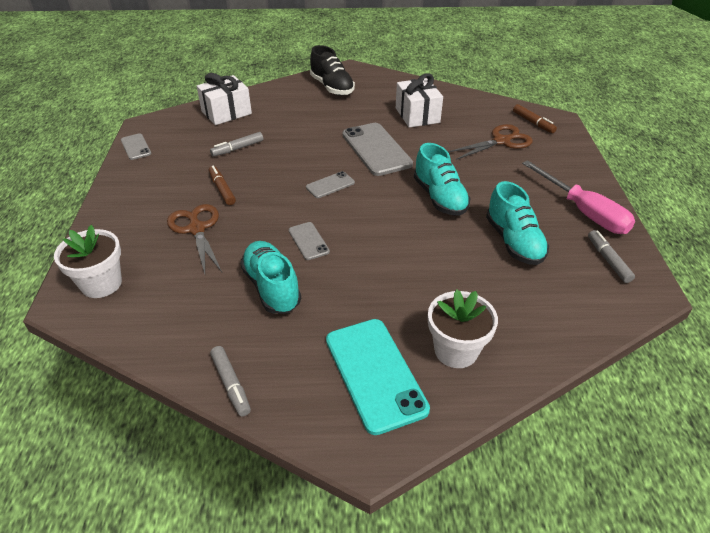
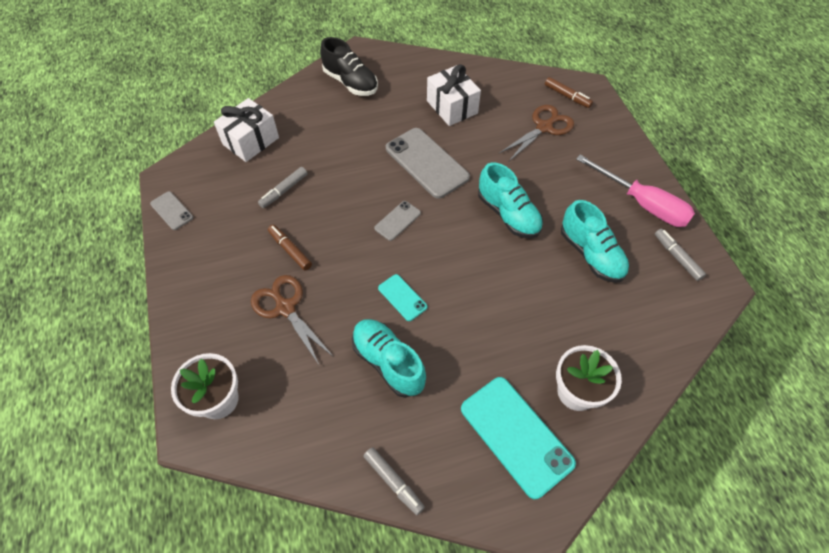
camera: 15 degrees left, 15 degrees up
(308, 241) = (402, 297): grey phone -> turquoise phone

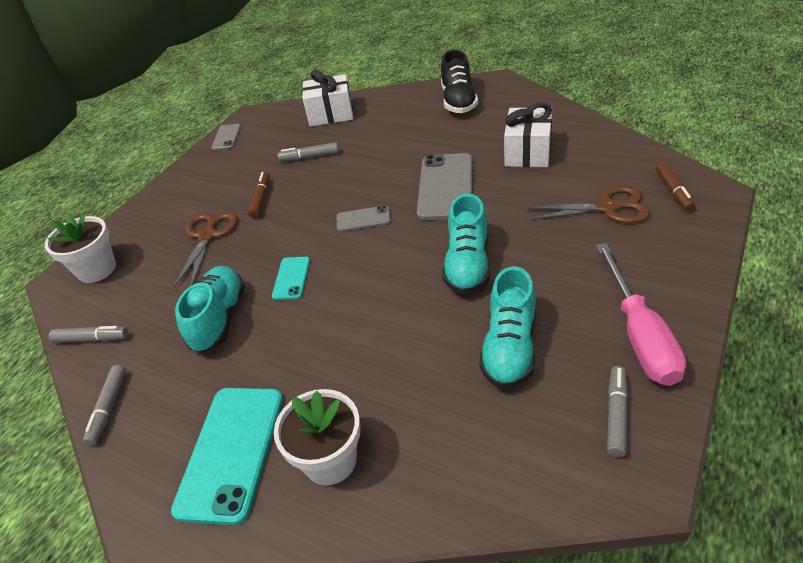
camera: 50 degrees right, 15 degrees down
(302, 451) = (91, 339): none -> grey marker

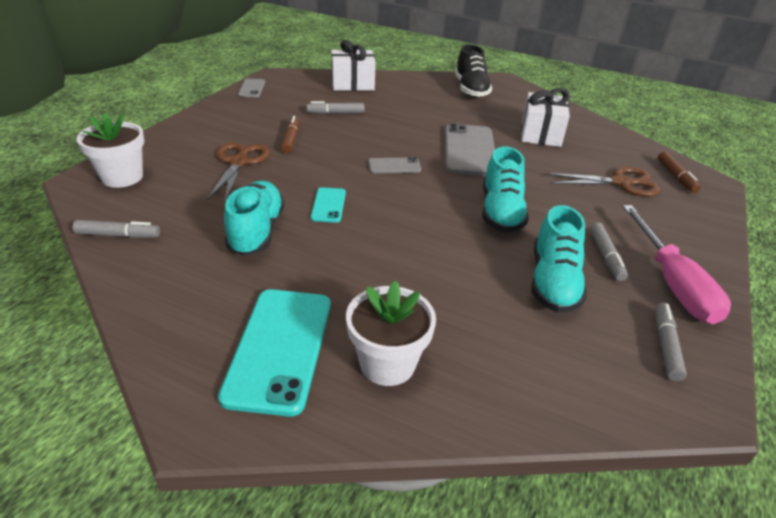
camera: 10 degrees left, 5 degrees down
(108, 408) = (140, 298): grey marker -> grey marker (606, 256)

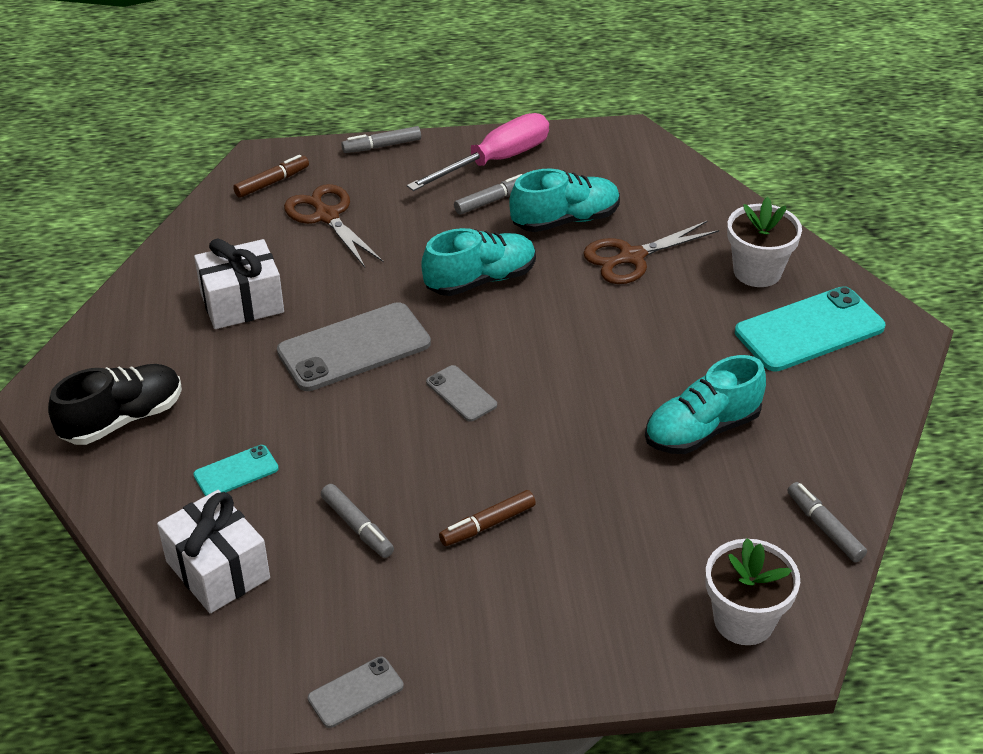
camera: 120 degrees left, 5 degrees up
(239, 162) = (596, 536): brown scissors -> brown scissors (631, 257)
(328, 205) = (600, 404): turquoise phone -> turquoise phone (236, 472)
(665, 346) = (585, 154): grey marker -> grey marker (382, 146)

